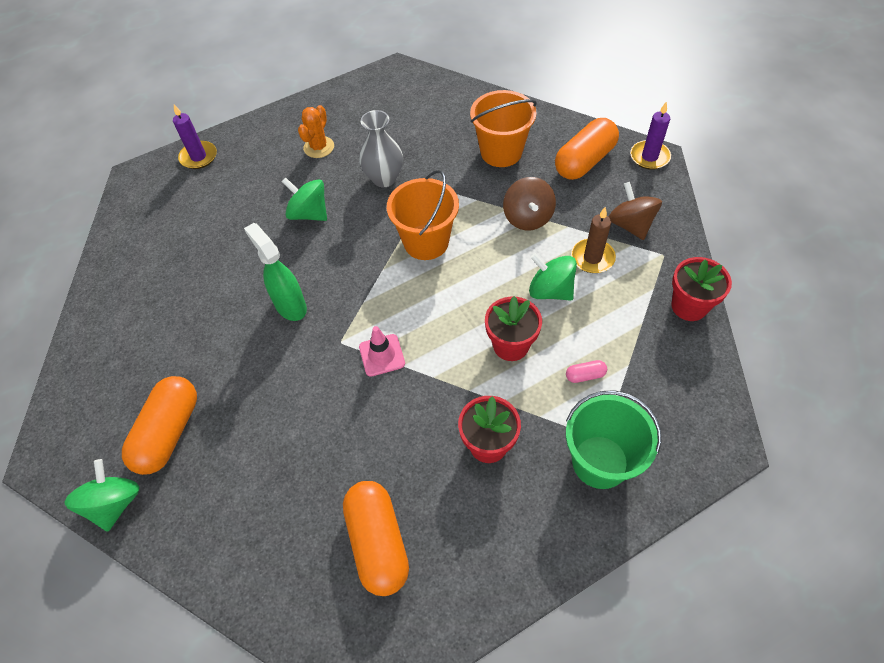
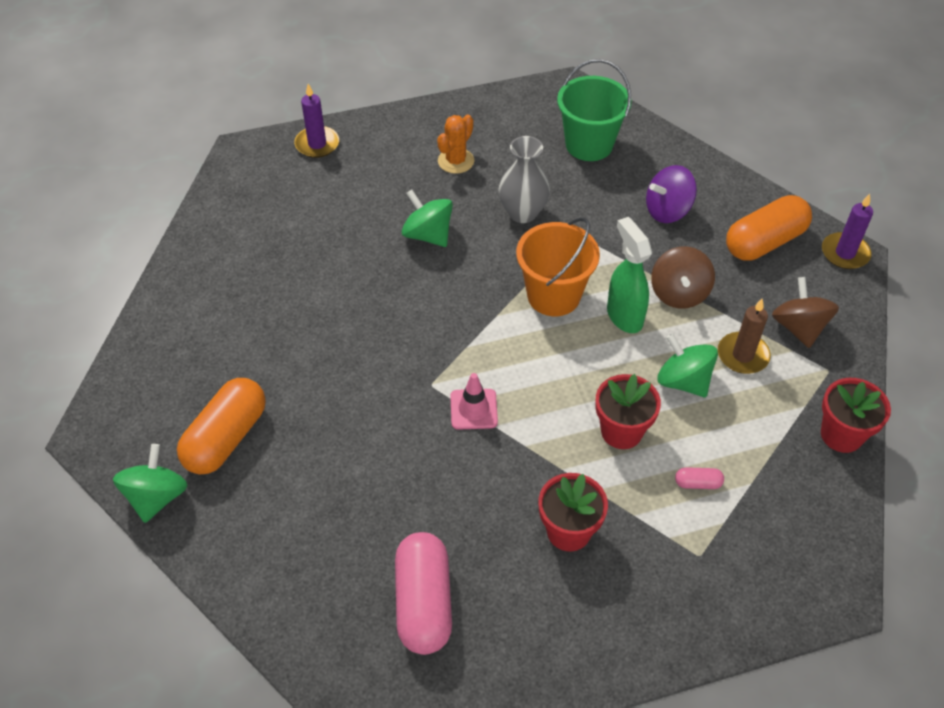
camera: 10 degrees right, 5 degrees down
(290, 306) = (384, 333): green spray bottle -> green spray bottle (624, 316)
(378, 542) = (423, 602): orange capsule -> pink capsule
(501, 152) = (667, 210): orange bucket -> purple spinning top
(600, 462) = (689, 579): green bucket -> green bucket (589, 144)

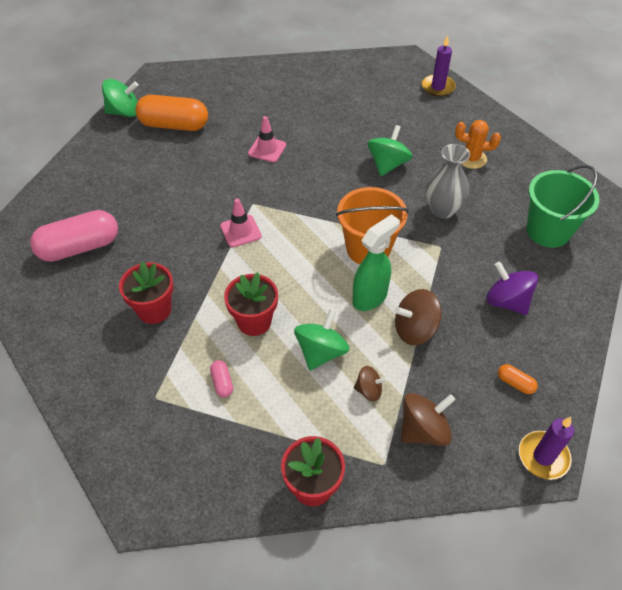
camera: 70 degrees right, 0 degrees up
(337, 343) = (267, 149): none -> pink traffic cone
(742, 355) = (369, 390): brown candle -> brown spinning top
(764, 242) = (515, 383): orange capsule -> orange capsule, size x0.42

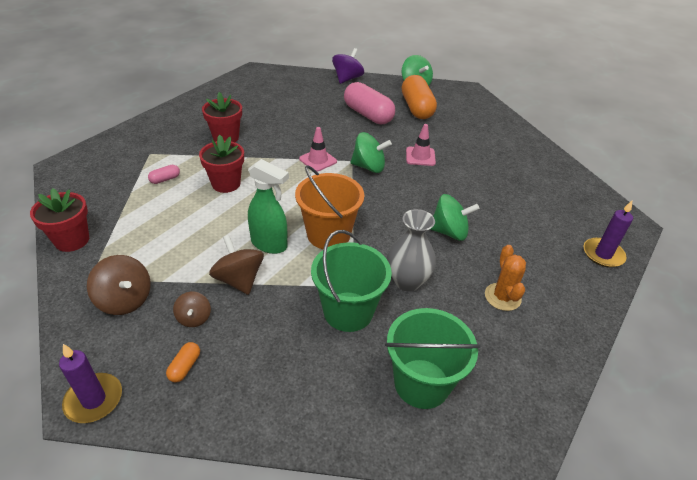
camera: 70 degrees right, 10 degrees down
(80, 247) = (273, 98): pink capsule -> pink capsule (368, 115)
(321, 352) = (202, 224): green spinning top -> green spinning top (369, 167)
(369, 390) = (165, 258): brown spinning top -> brown spinning top (194, 318)
(470, 257) = (348, 311): none -> green bucket
(506, 301) = (295, 350): purple spinning top -> purple spinning top (347, 79)

